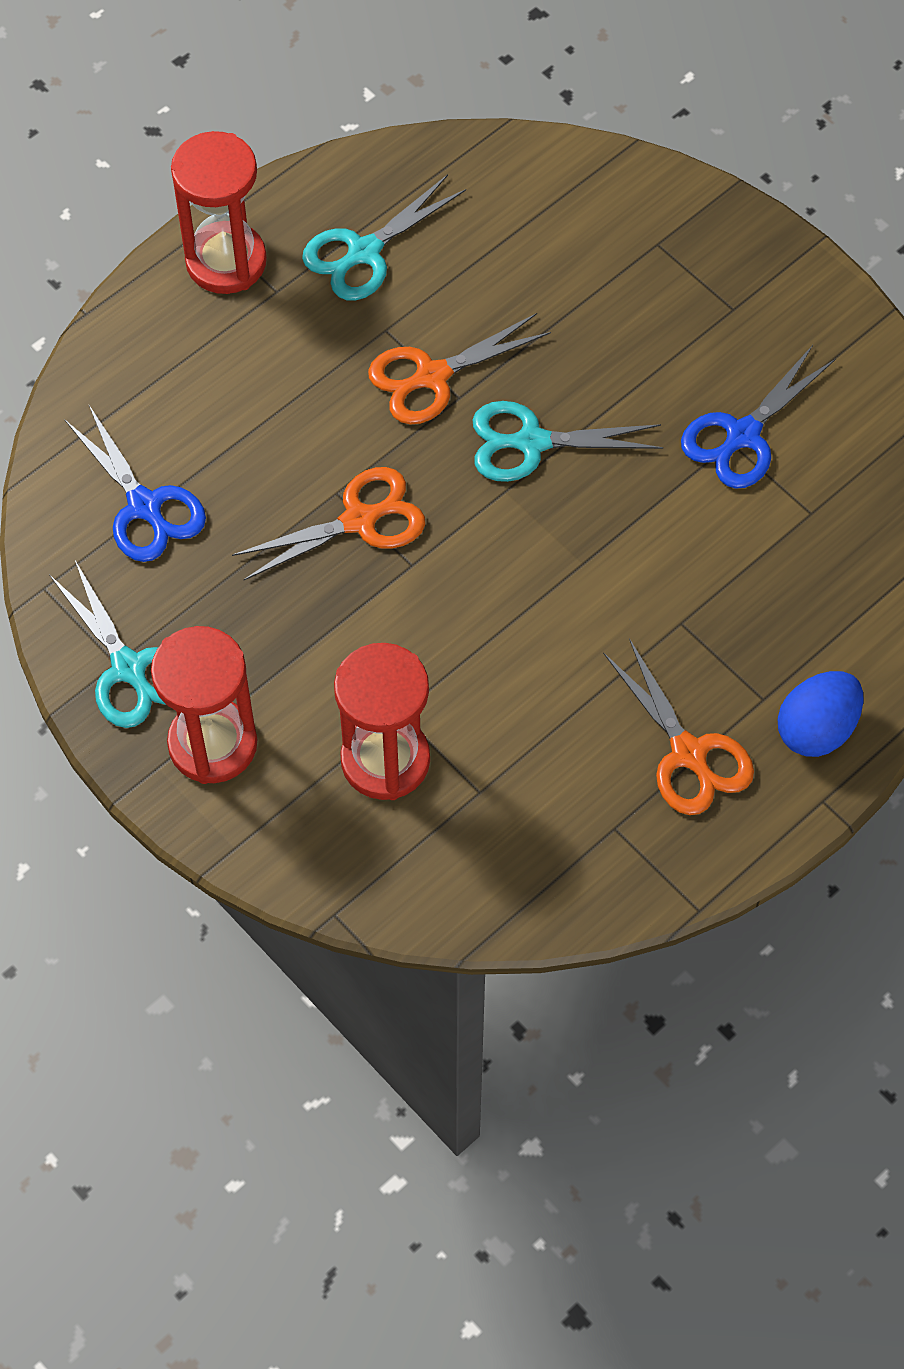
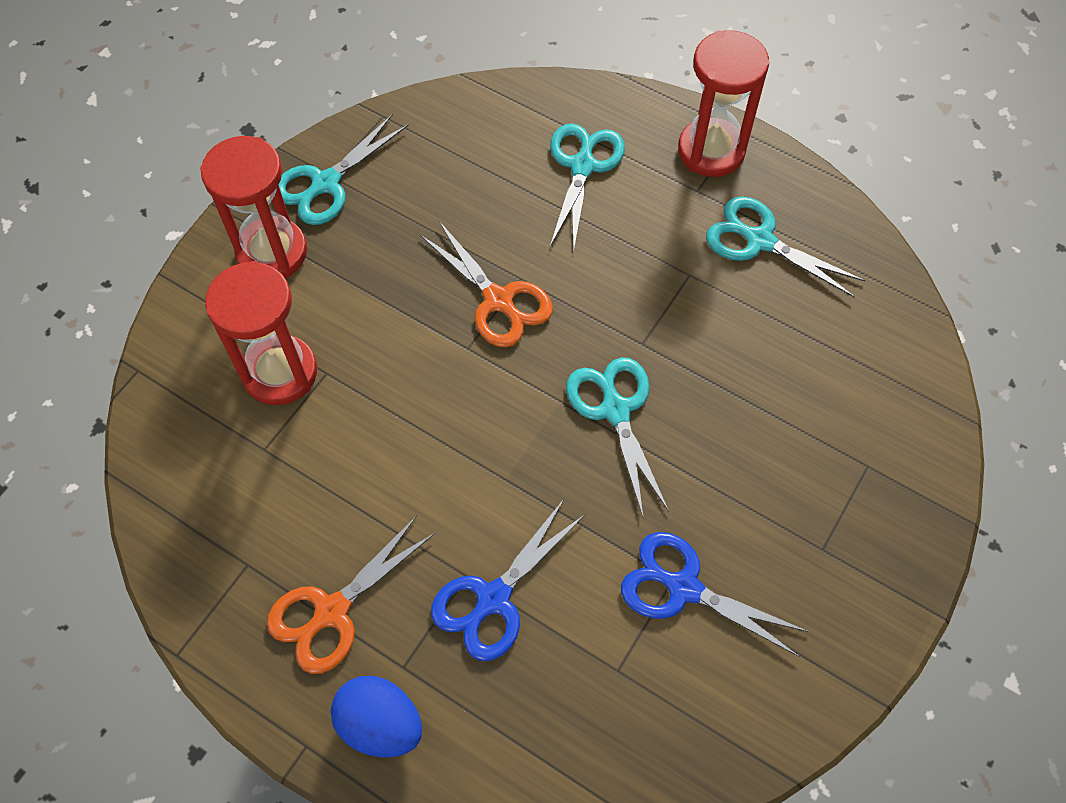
camera: 75 degrees right, 0 degrees up
(144, 506) = (469, 157): blue scissors -> blue scissors (493, 598)
(202, 393) = (582, 166): none -> turquoise scissors
(432, 376) = (655, 319): orange scissors -> none

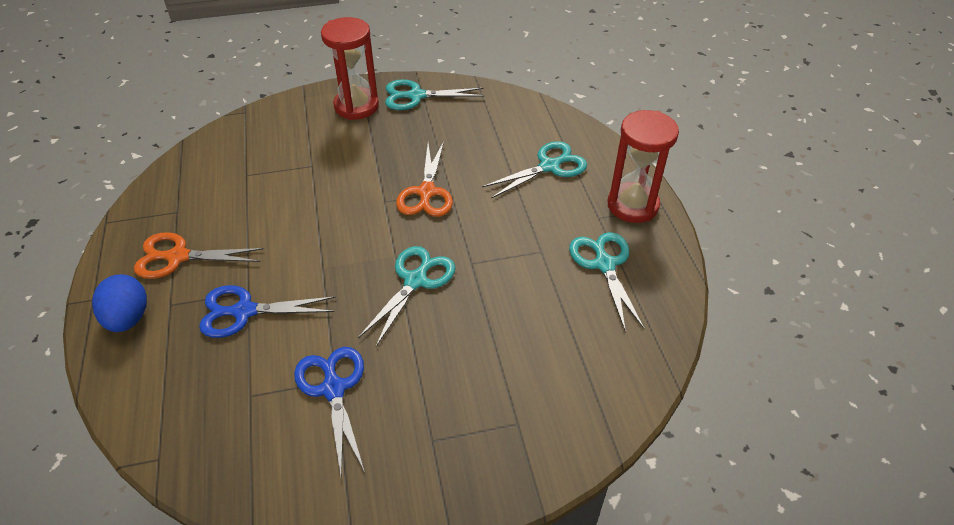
camera: 45 degrees right, 15 degrees down
(280, 372) = (294, 151): red hourglass -> none

